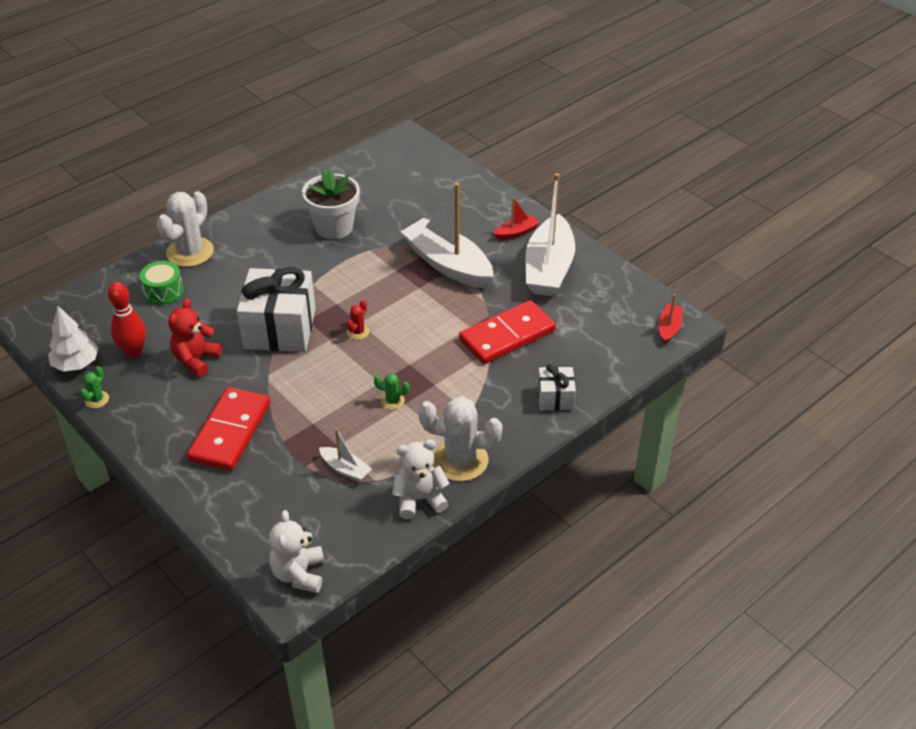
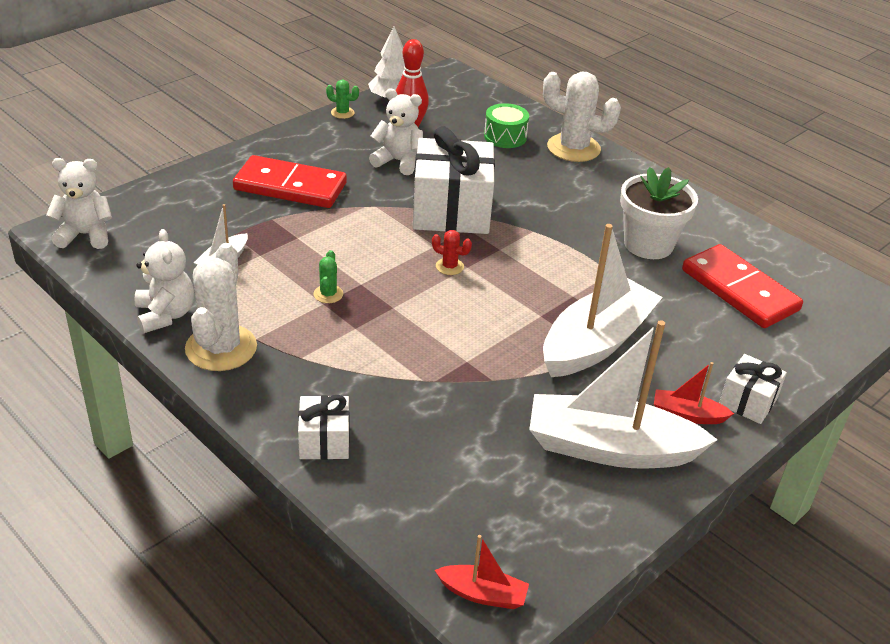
camera: 85 degrees right, 5 degrees down
(196, 360) = (398, 161): red teddy bear -> white teddy bear
(502, 207) = (747, 401): none -> white gift
(507, 336) = (451, 397): red domino -> red domino (739, 290)
(516, 233) = (687, 415): red boat -> red boat turned 135 degrees clockwise

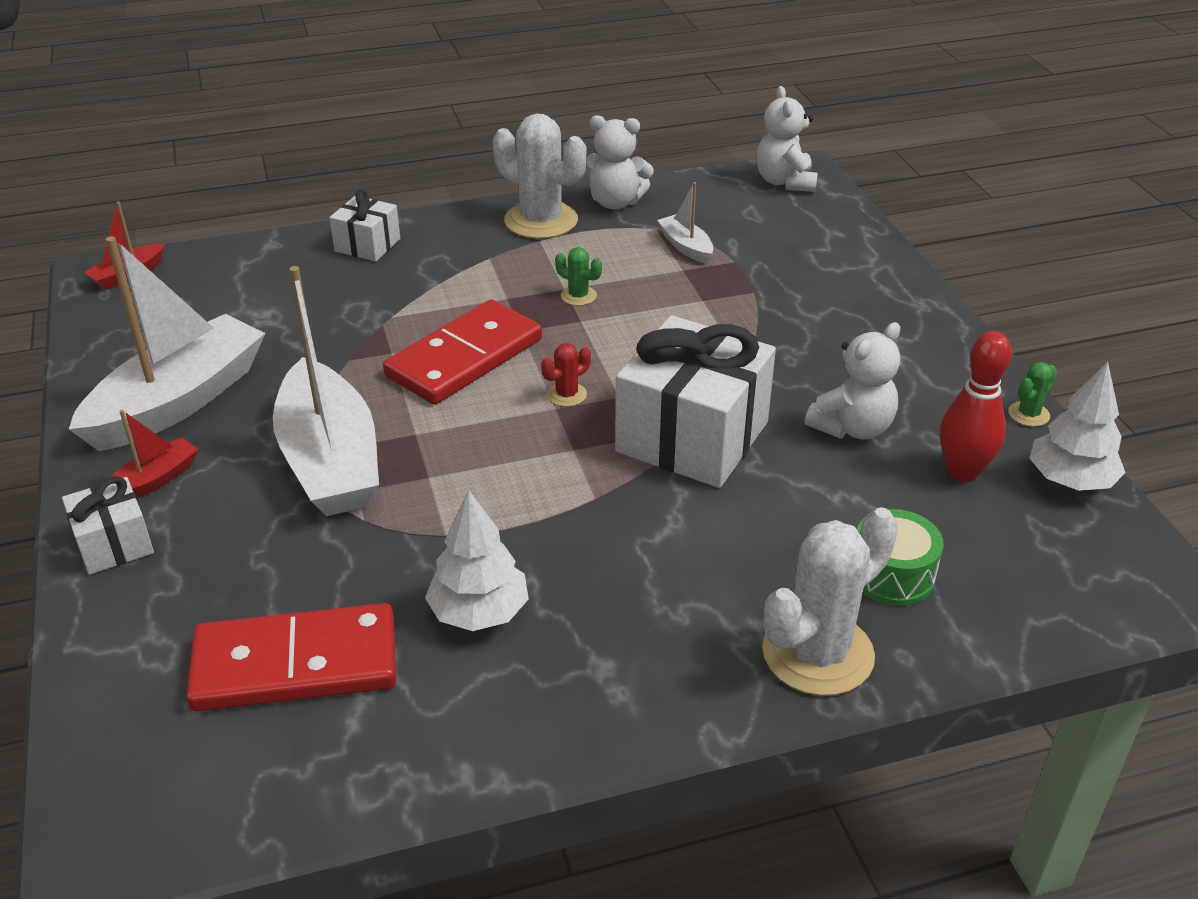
camera: 120 degrees right, 0 degrees up
(85, 235) = (785, 182): white teddy bear -> white teddy bear turned 150 degrees clockwise
(290, 186) = (824, 320): red domino -> red domino (465, 358)
(648, 244) = (479, 612): white flower pot -> white tree

